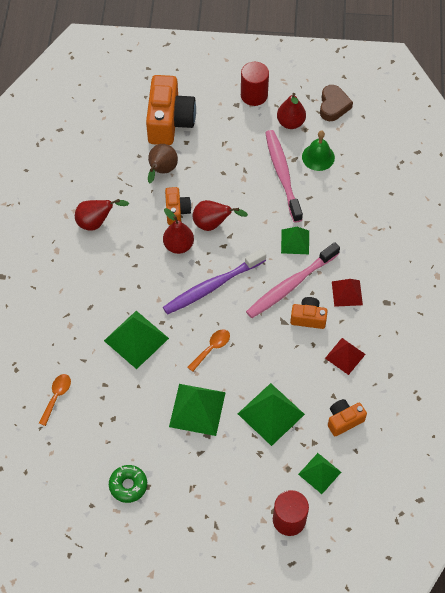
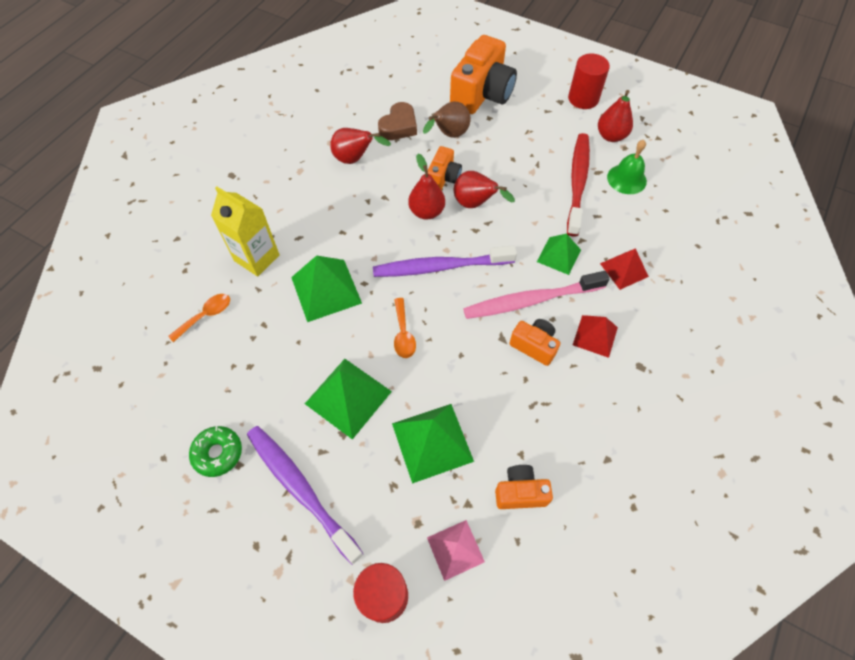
camera: 25 degrees right, 0 degrees up
(67, 336) = (257, 258): none -> yellow carton
(199, 482) = (300, 489): none -> purple toothbrush
(212, 348) = (403, 334): orange spoon -> orange spoon turned 105 degrees clockwise
(282, 175) = (577, 182): pink toothbrush -> red toothbrush
(319, 473) = (455, 549): green pyramid -> pink pyramid
(333, 106) = (667, 136): brown heart -> brown heart (399, 126)
(345, 356) = (559, 410): red pyramid -> red pyramid (624, 270)

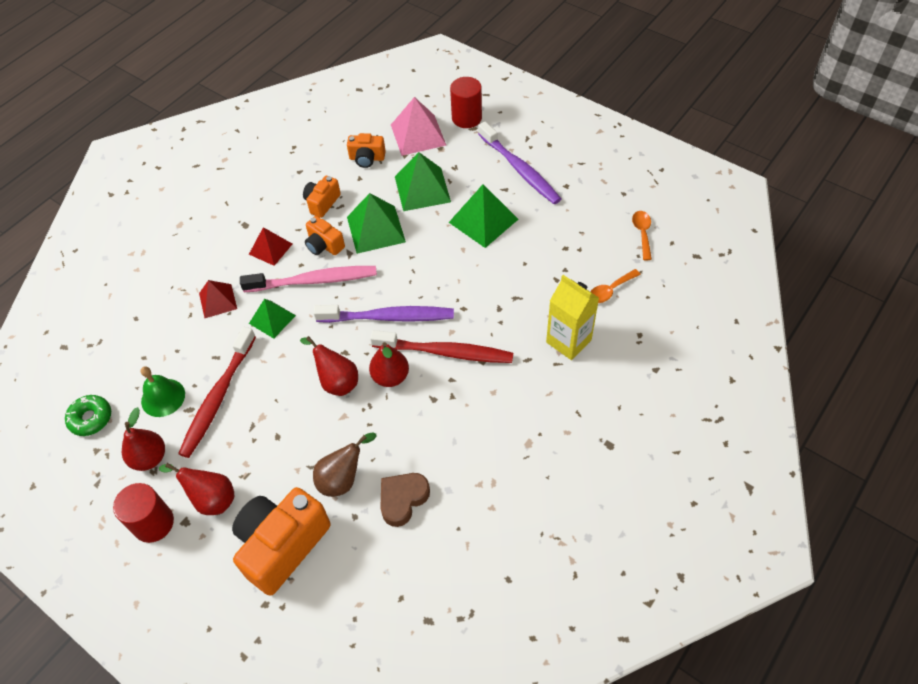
camera: 170 degrees left, 5 degrees down
(218, 453) = (582, 193): green donut -> green donut (91, 418)
(326, 290) = (499, 304): green pyramid -> green pyramid (375, 229)
(355, 159) = (462, 453): red pear -> red pear (211, 499)
(378, 238) = (445, 352): none -> red toothbrush
(403, 334) = (433, 262): orange spoon -> orange spoon (642, 233)
(443, 178) = (363, 417): orange camera -> orange camera (322, 203)
(455, 549) = (418, 134): pink pyramid -> pink pyramid, size x1.59

